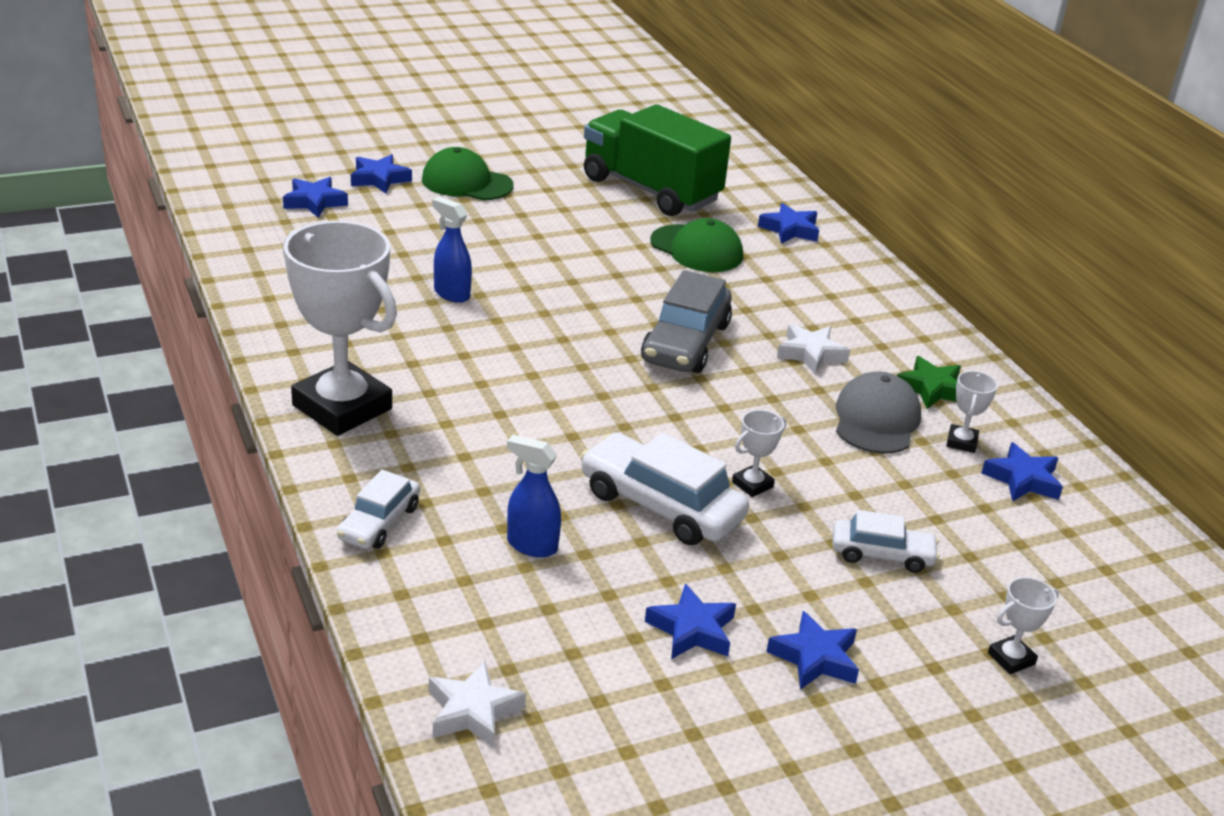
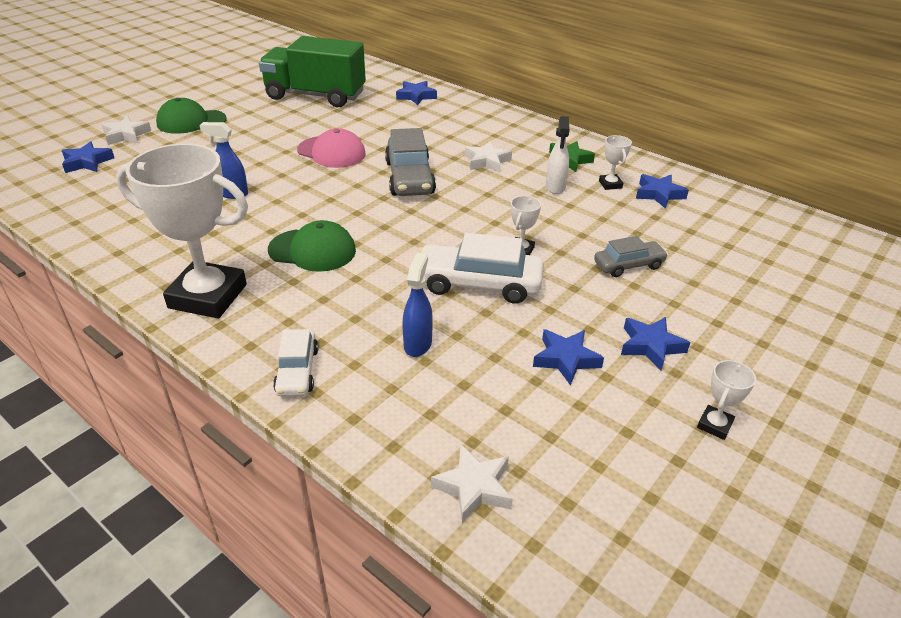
camera: 25 degrees left, 5 degrees up
(379, 179) = (126, 135): blue star -> white star
(531, 545) = (418, 344): blue spray bottle -> blue spray bottle turned 105 degrees clockwise
(611, 277) = (331, 152): none -> pink cap
(696, 249) = (371, 121): green cap -> green cap (312, 250)
(876, 420) = (555, 187): grey cap -> white spray bottle
(882, 554) = (628, 265): white car -> grey car
(1011, 658) = (749, 300): white trophy -> white trophy (714, 425)

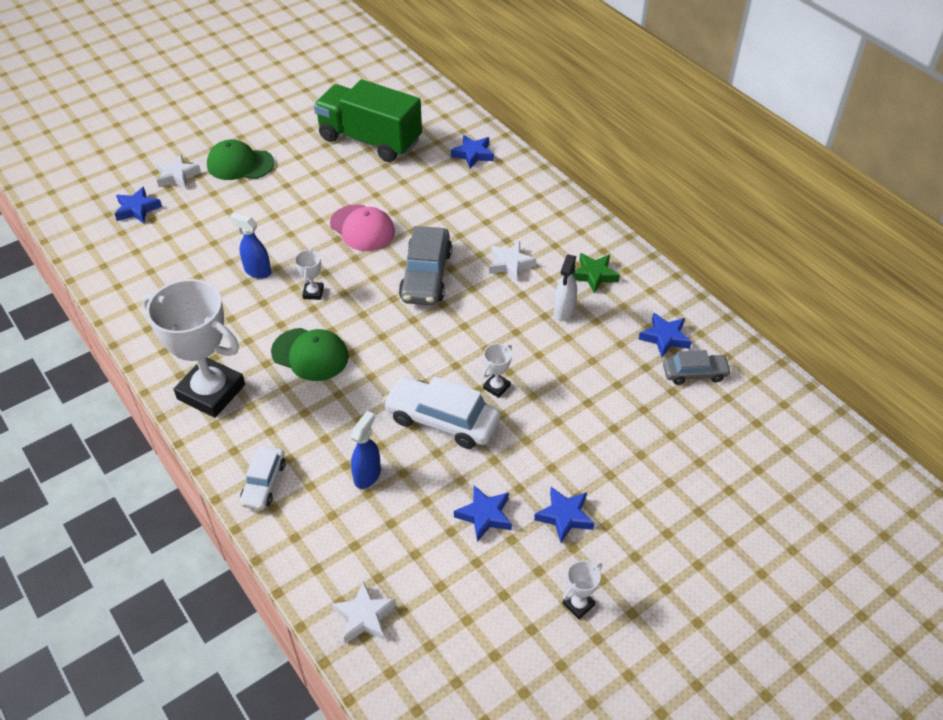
camera: 15 degrees right, 10 degrees up
(610, 184) = (621, 316): white trophy -> white trophy (313, 293)
(628, 265) = (589, 423): grey car -> grey car (694, 373)

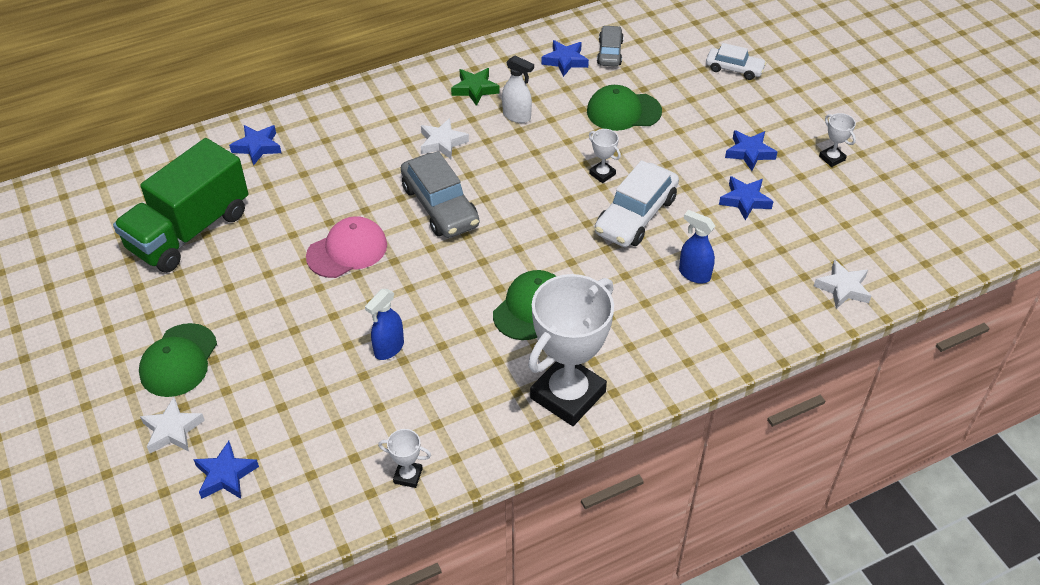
camera: 80 degrees left, 0 degrees up
(264, 483) = (695, 353): white car -> white car (734, 69)
(313, 293) = (439, 300): white trophy -> white trophy (408, 476)
(426, 275) = (440, 206): grey car -> grey car turned 45 degrees clockwise
(599, 395) = (623, 111): none -> green cap

